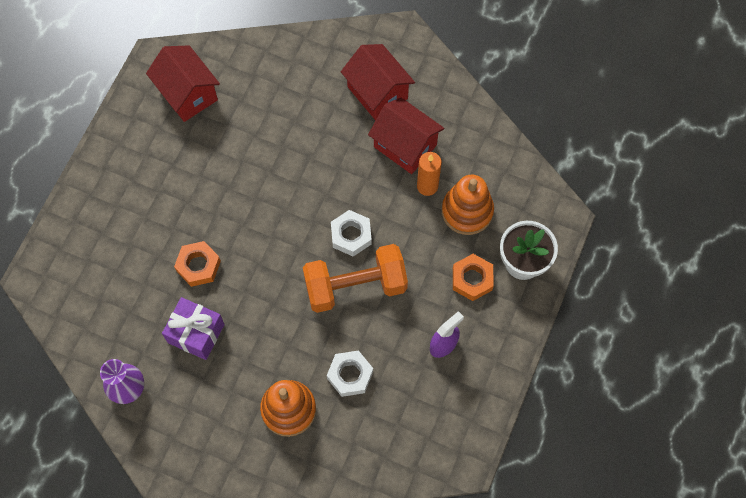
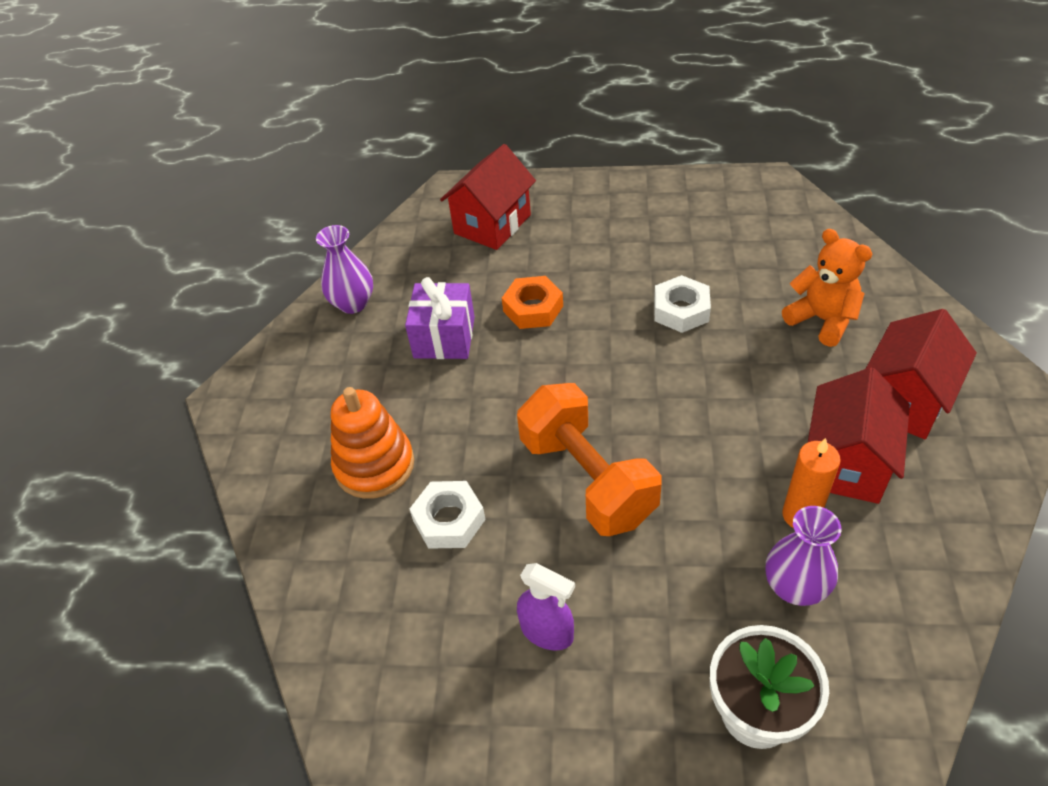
camera: 75 degrees right, 20 degrees down
(187, 94) = (749, 222): red house -> red house (492, 224)
(297, 100) = (822, 320): none -> orange teddy bear
(351, 235) = (662, 447): white nut -> white nut (681, 310)
(467, 211) = (795, 587): orange stacking toy -> purple vase
(472, 279) = (680, 637): orange nut -> none

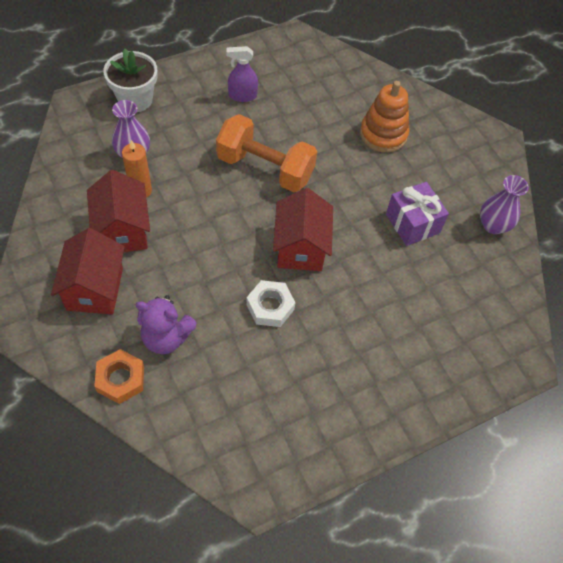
camera: 140 degrees right, 10 degrees up
(449, 520) = (322, 123): white nut -> none
(492, 224) = (461, 336): red house -> red house (300, 248)
(533, 308) = (372, 268): orange nut -> orange nut (120, 379)
(822, 320) = (166, 337): orange teddy bear -> purple teddy bear

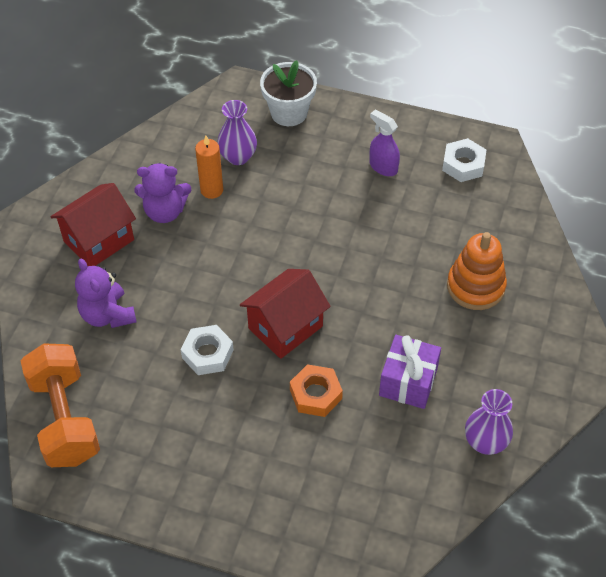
camera: 50 degrees right, 5 degrees down
(120, 379) = (45, 319): orange nut -> orange nut (315, 394)
(123, 230) = (165, 211): red house -> purple teddy bear
(265, 168) = (331, 242): orange dumbbell -> orange dumbbell (65, 419)
(290, 62) = (463, 164): none -> white nut

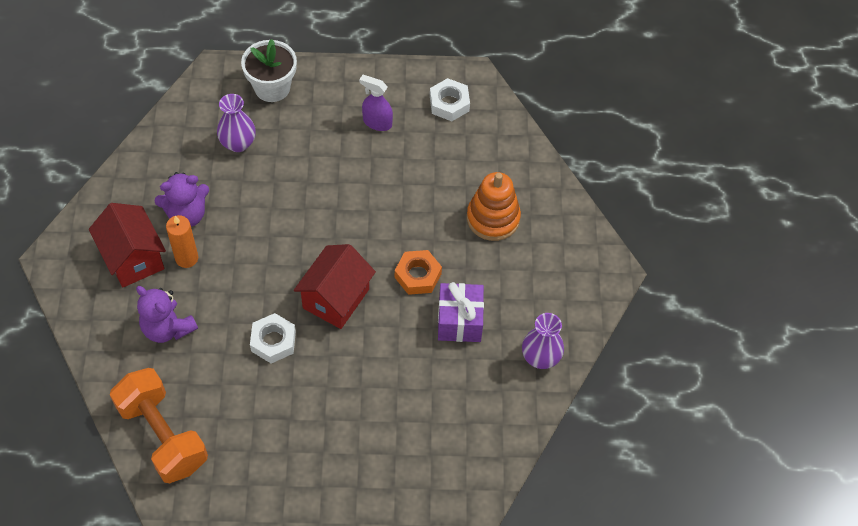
camera: 20 degrees left, 5 degrees up
(99, 240) = (133, 258): red house -> red house turned 60 degrees counterclockwise
(211, 190) = (224, 182): orange candle -> orange candle (186, 258)
(315, 394) = (382, 353): orange nut -> orange nut (418, 275)

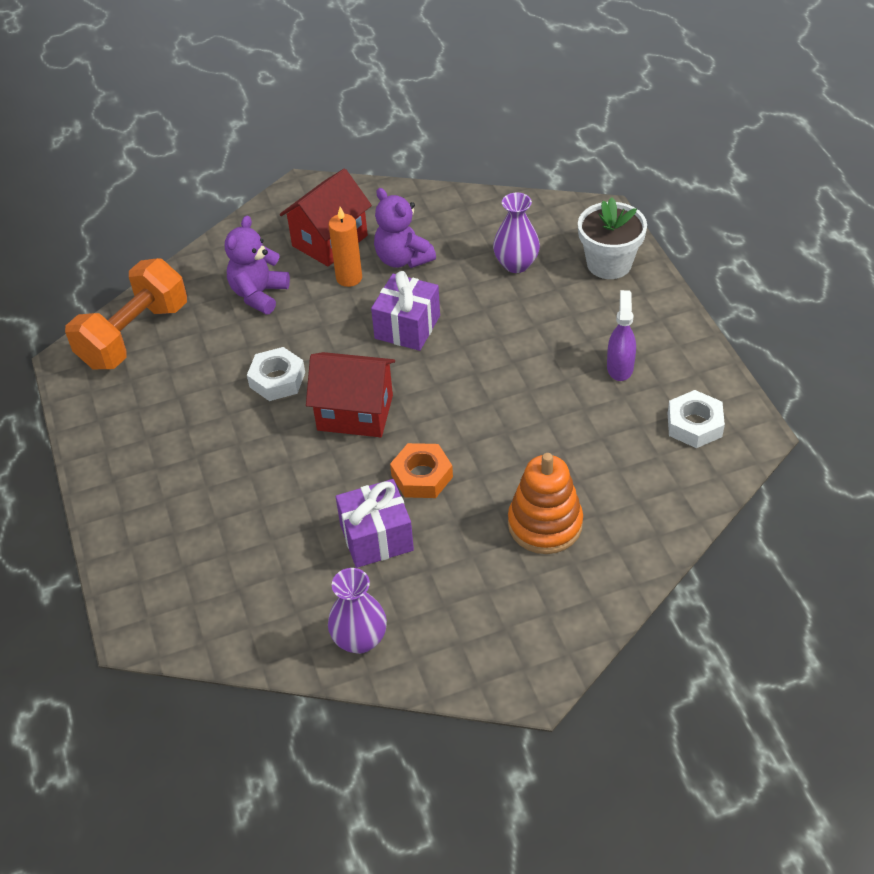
camera: 75 degrees right, 10 degrees down
(265, 236) = (407, 327): none -> purple gift

